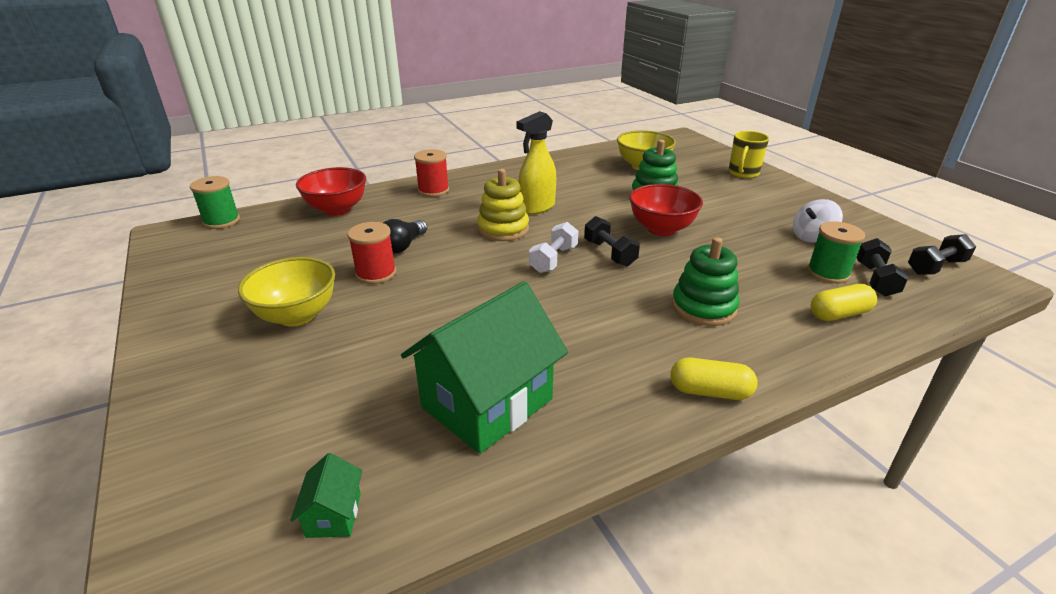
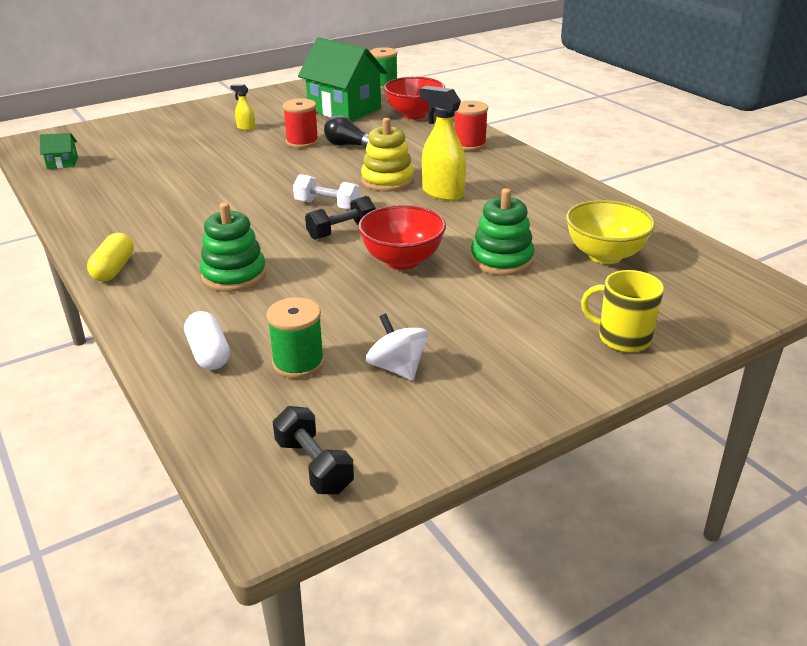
camera: 85 degrees right, 0 degrees up
(297, 315) = (246, 128): yellow bowl -> yellow spray bottle
(487, 403) = (132, 191): green house -> green house (344, 109)
(839, 314) = (209, 353): yellow capsule -> white capsule
(875, 279) = (281, 398): black dumbbell -> none

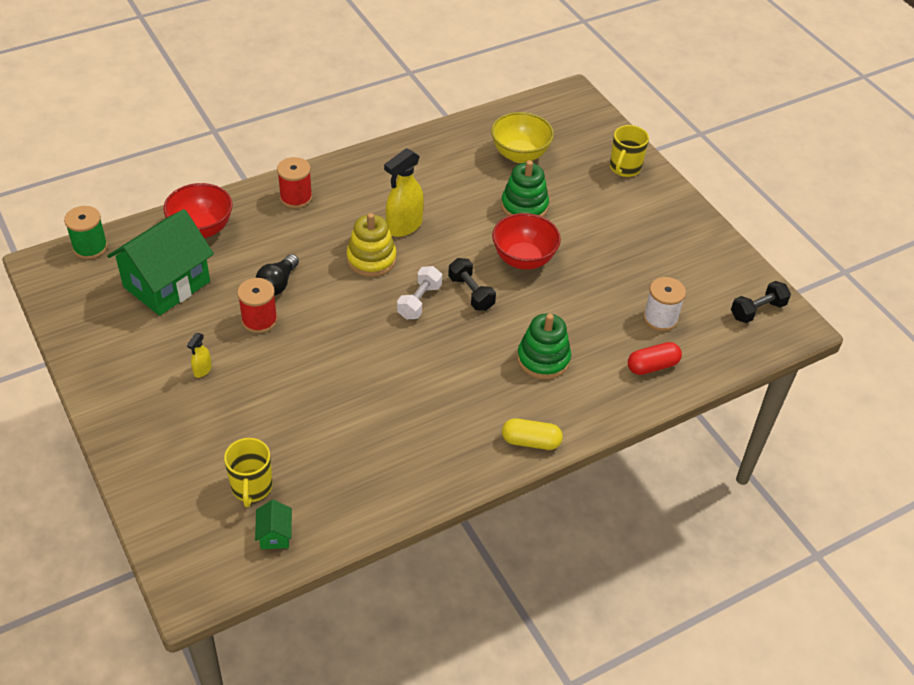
camera: 90 degrees left, 15 degrees up
(115, 152) = (251, 487): none -> yellow mug
(209, 353) = (652, 366): white capsule -> red capsule
(298, 363) = (660, 318): green spool -> white spool
(397, 368) = (662, 270): white spinning top -> none

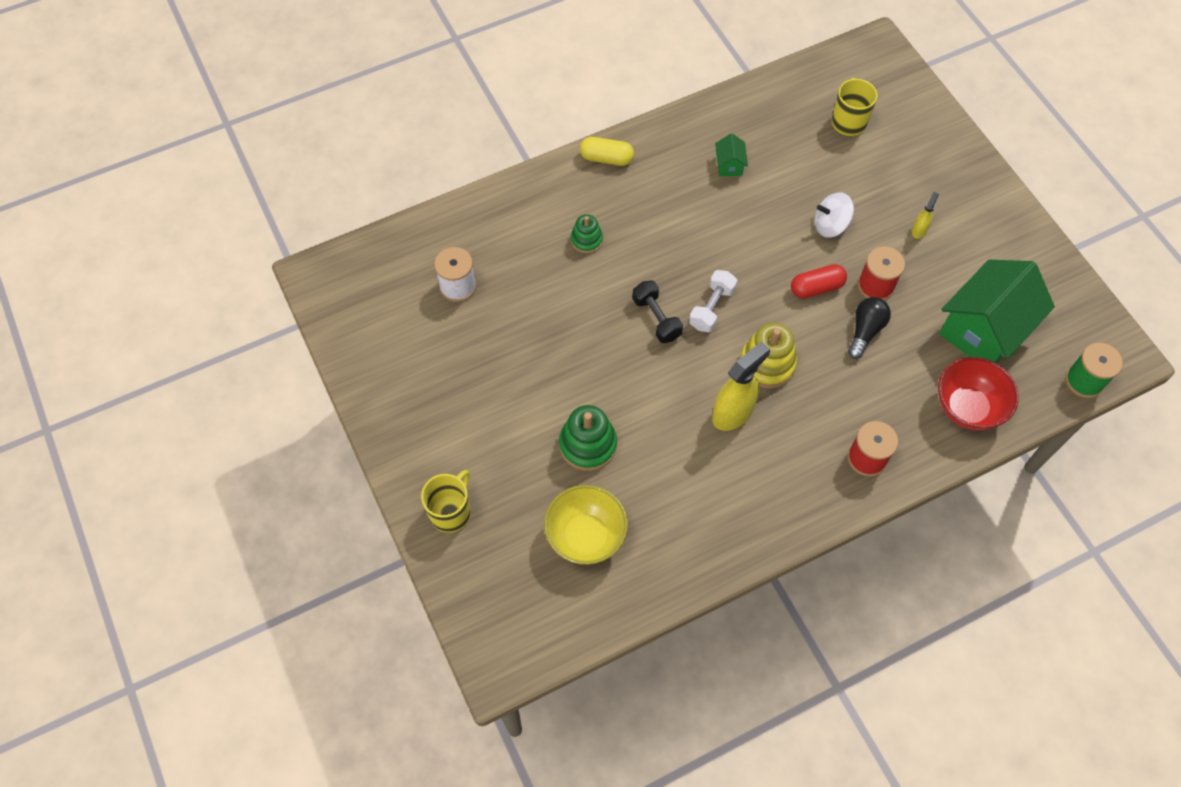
camera: 175 degrees left, 15 degrees up
(275, 535) = (822, 85): green house -> green house (729, 165)
(293, 374) = (830, 225): none -> white spinning top
(523, 259) = (595, 364): red bowl -> none
(543, 359) = (586, 240): green stacking toy -> green stacking toy, size x0.61
(652, 366) = (479, 232): red capsule -> red capsule (816, 288)
(757, 310) = (351, 295): black dumbbell -> none

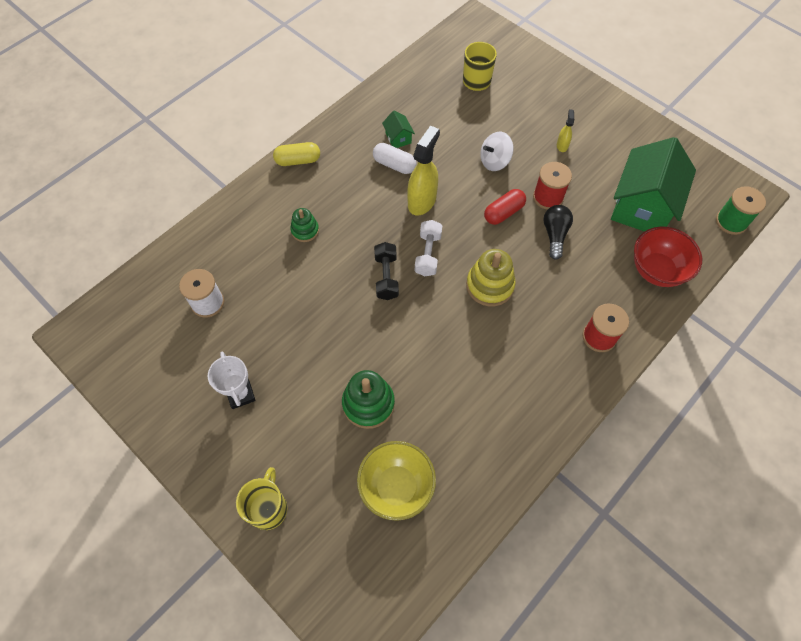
camera: 20 degrees left, 0 degrees up
(460, 392) = (240, 394): none -> white trophy
(656, 318) = (386, 277): black dumbbell -> black dumbbell turned 45 degrees clockwise
(713, 195) = (394, 165): none -> white capsule
(733, 412) = (478, 335): yellow spray bottle -> yellow spray bottle (422, 201)

